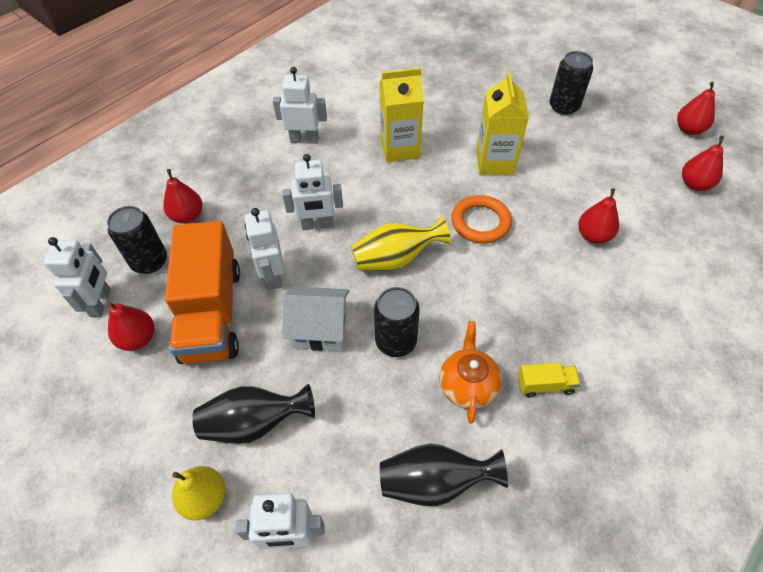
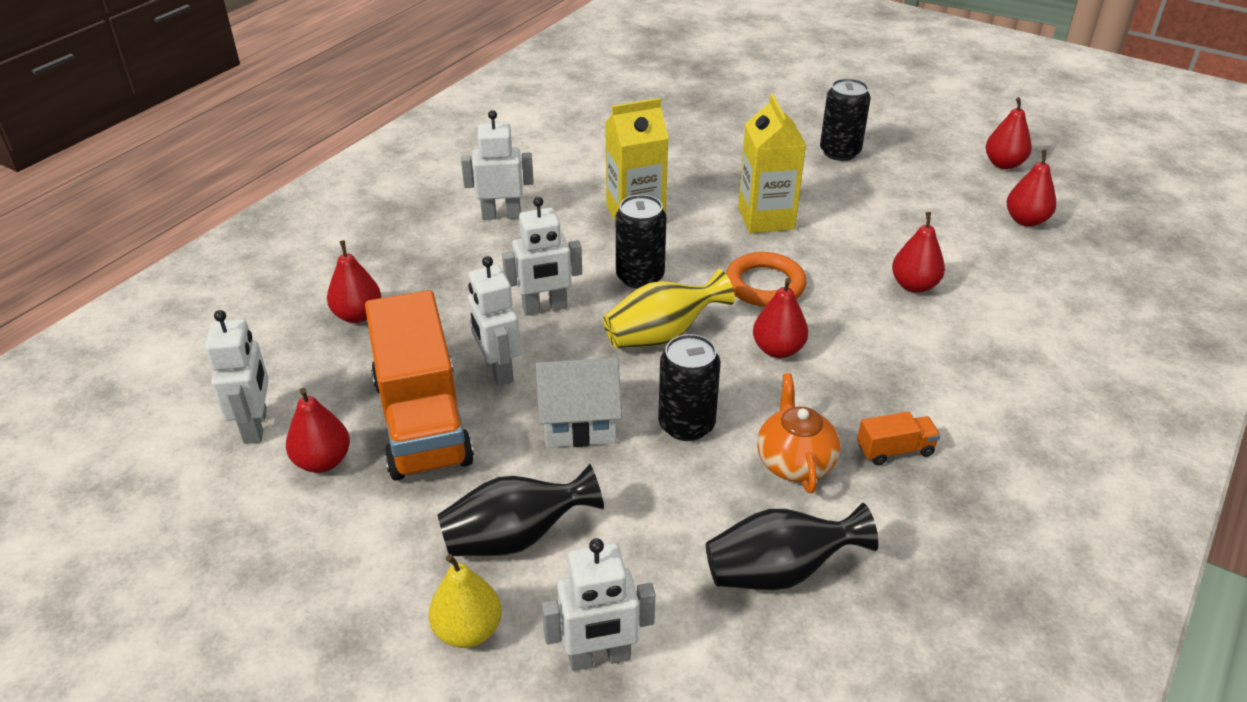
camera: 10 degrees left, 15 degrees down
(149, 261) = (316, 372): black can -> black can (640, 277)
(477, 282) = (778, 350): none -> red pear
(545, 385) = (895, 450): yellow truck -> orange truck

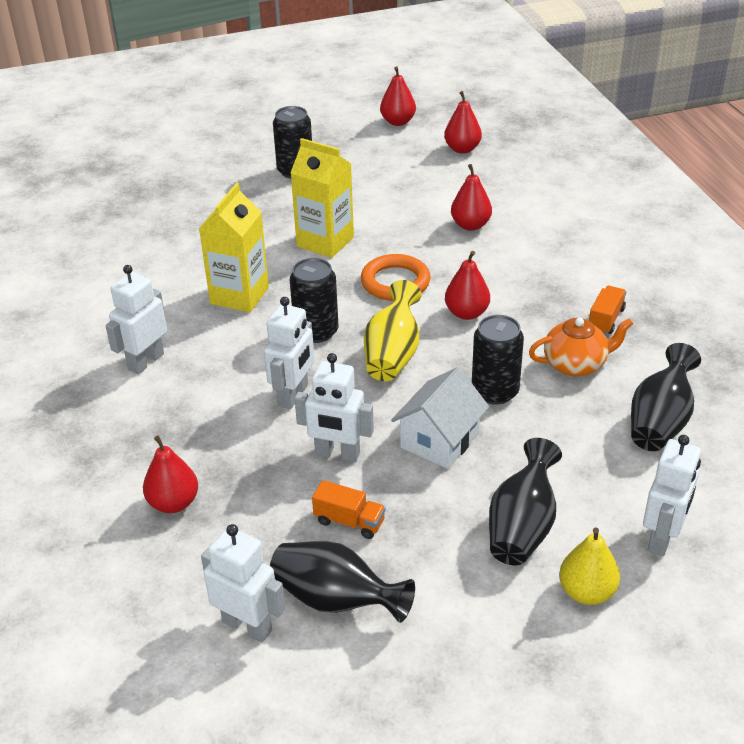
camera: 50 degrees left, 0 degrees up
(322, 461) = (336, 600): red pear -> black vase
(422, 420) = (349, 521): orange truck -> orange truck, size x0.40
(794, 462) = (576, 364): orange teapot -> orange teapot turned 135 degrees clockwise

